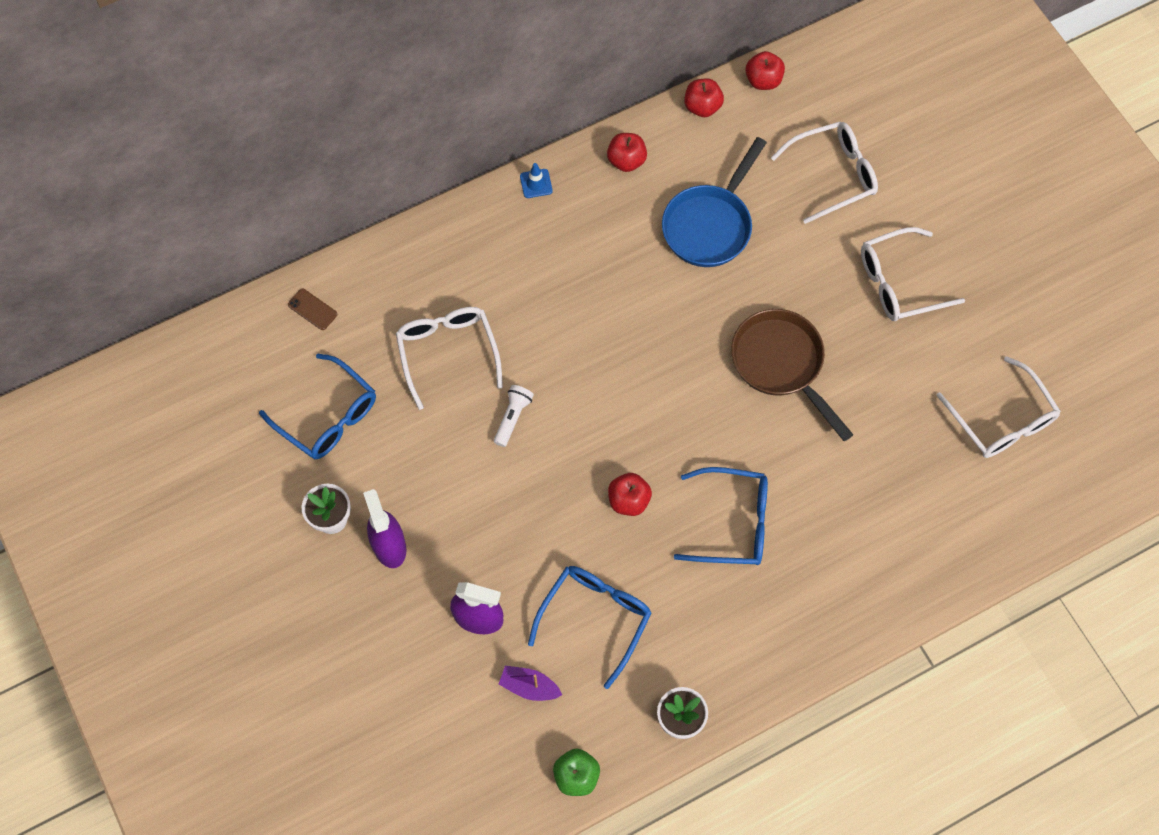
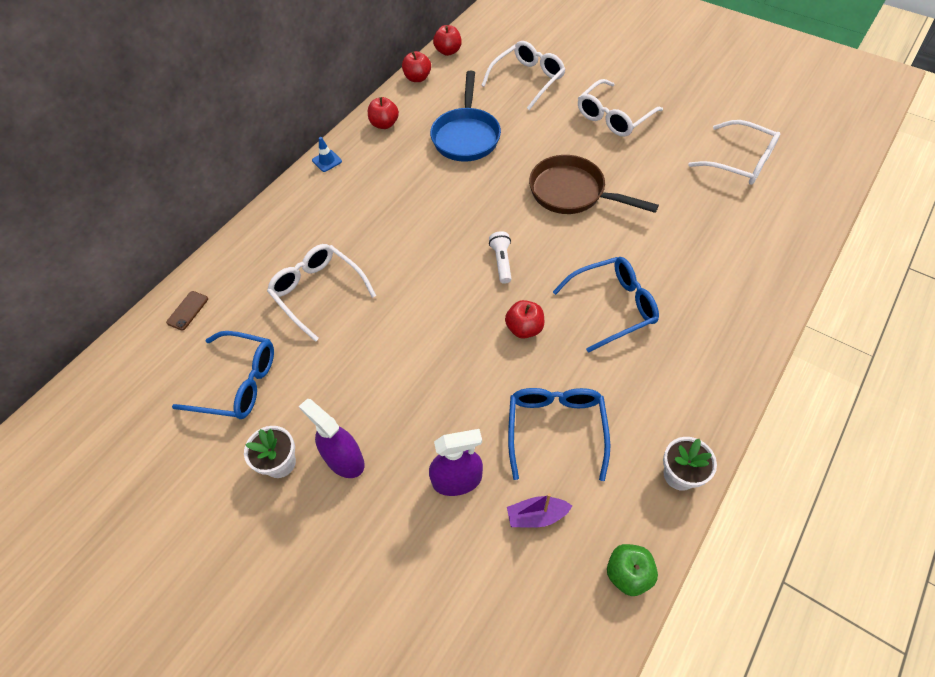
camera: 25 degrees left, 10 degrees down
(312, 309) = (187, 310): brown phone -> brown phone turned 75 degrees counterclockwise
(512, 417) = (396, 313): white flashlight -> white flashlight (501, 261)

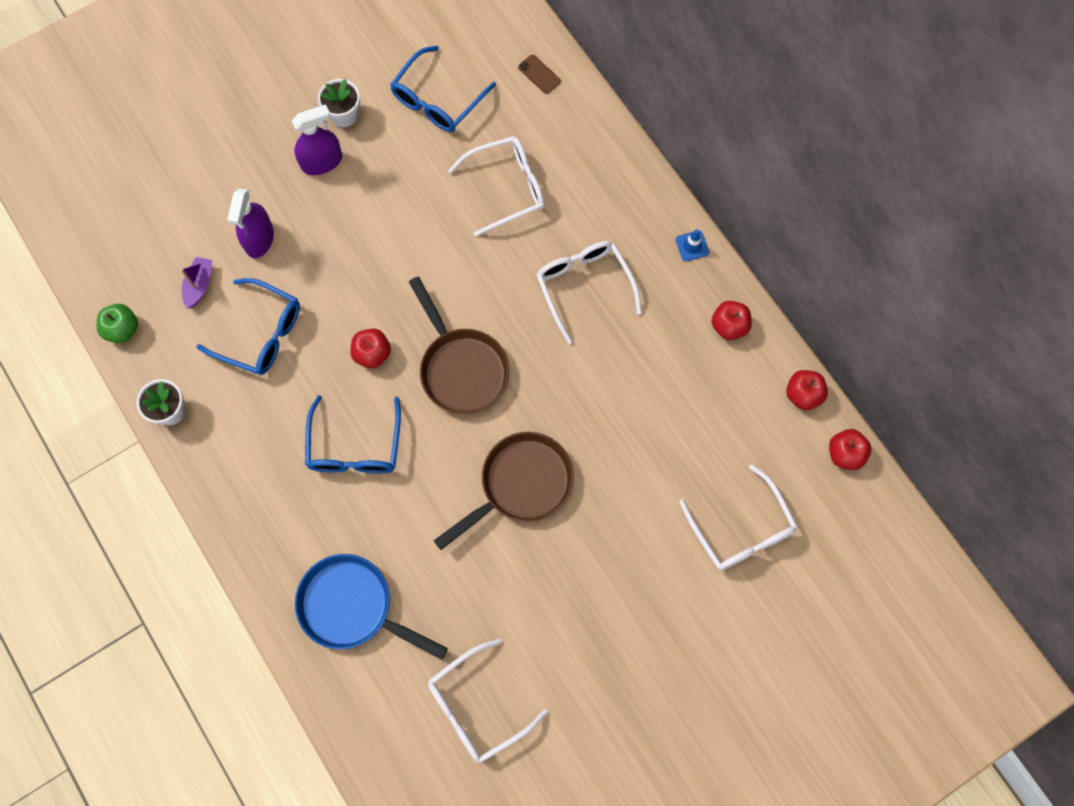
camera: 110 degrees right, 15 degrees up
(466, 136) = (666, 410): blue pan -> blue pan (353, 607)
(501, 261) = (461, 368): white flashlight -> brown pan
(613, 117) = (622, 600): white glasses -> white glasses (584, 286)

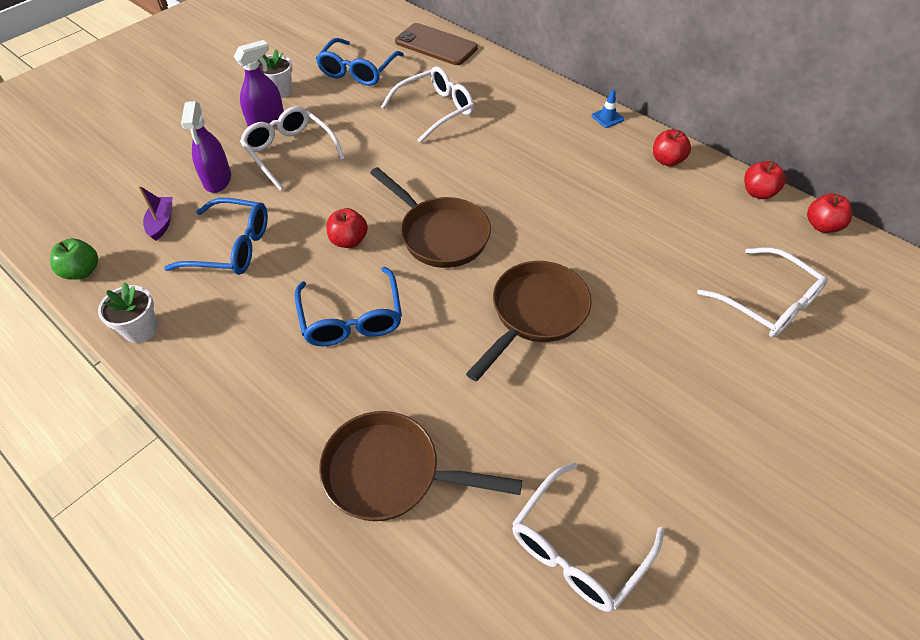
camera: 15 degrees left, 20 degrees down
(353, 607) = (391, 473): blue pan -> brown pan
(539, 74) = (436, 45): brown phone -> brown phone, size x2.21
(584, 286) = (529, 158): white glasses -> white glasses (290, 152)

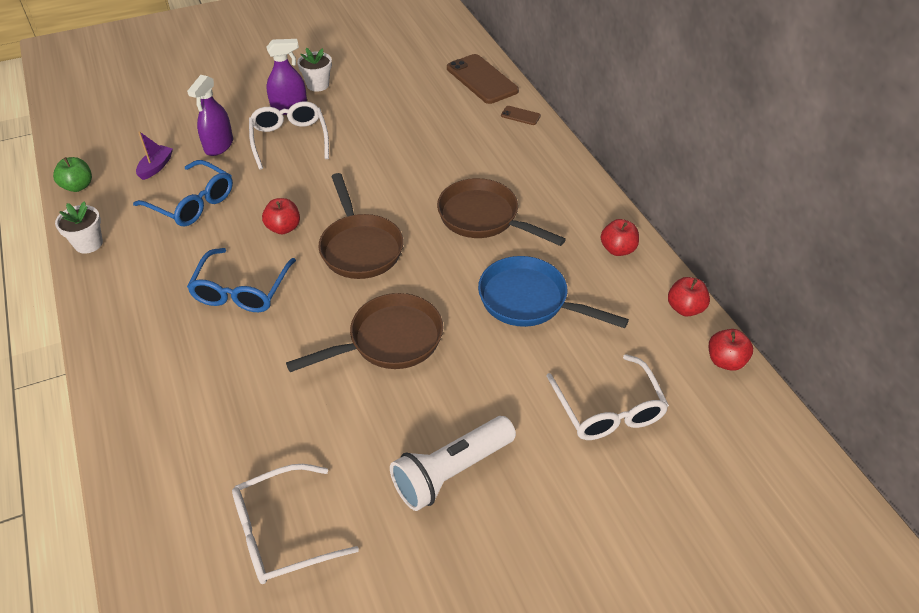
camera: 25 degrees right, 5 degrees down
(358, 71) = (395, 85): blue glasses -> none
(391, 473) = (186, 418): brown pan -> brown pan (484, 218)
(435, 110) = (436, 139): white glasses -> none
(495, 68) = (520, 116): none -> brown phone
(607, 118) = (591, 192): blue traffic cone -> none
(630, 231) = (529, 301): none -> blue pan
(685, 415) = (451, 472): none -> white flashlight

